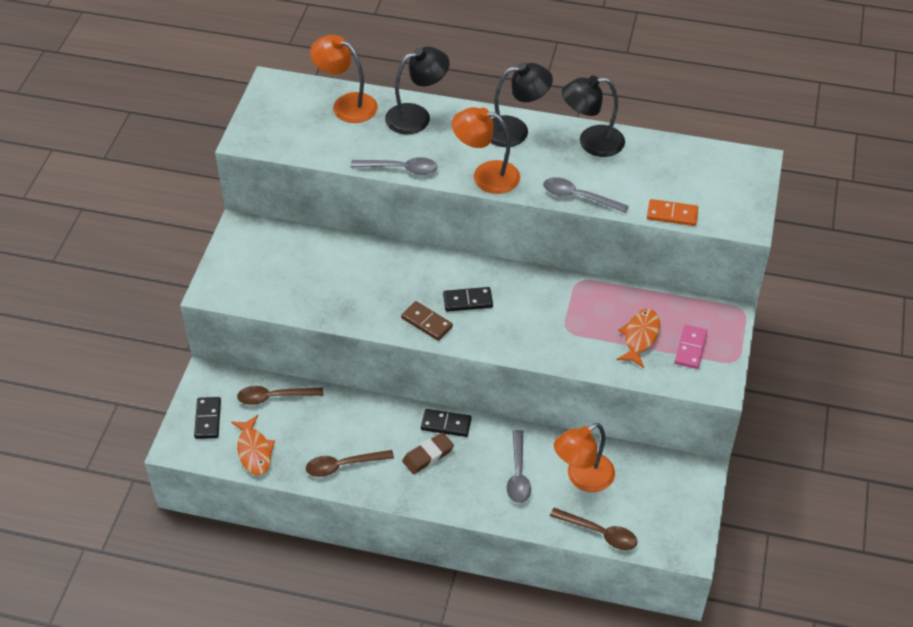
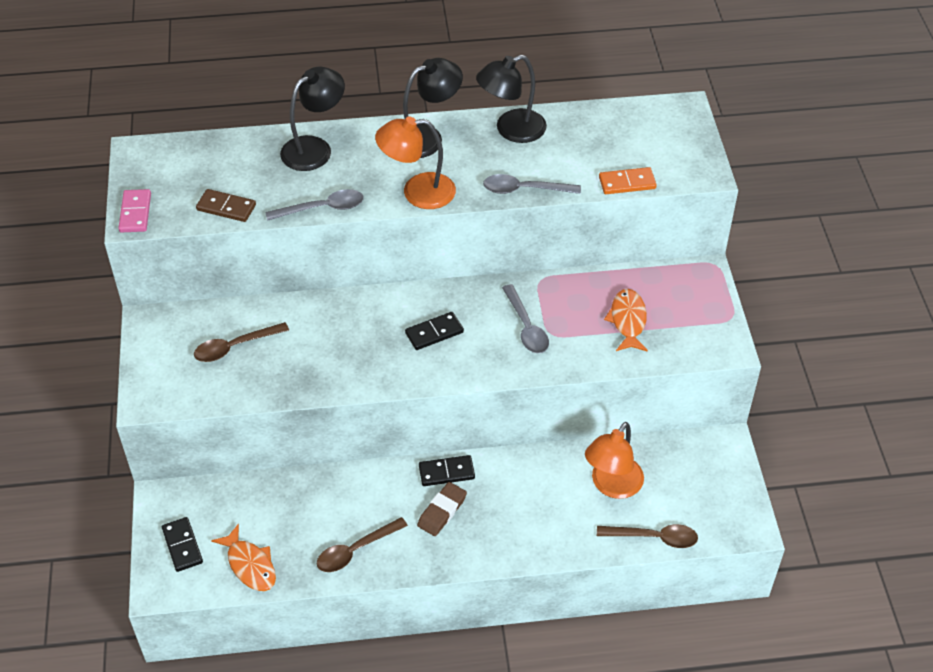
camera: 20 degrees left, 0 degrees up
(274, 397) = (247, 499): brown spoon -> brown spoon (235, 347)
(346, 105) = (231, 154): orange lamp -> none
(426, 322) = (401, 368): brown domino -> brown domino (226, 208)
(518, 474) = (544, 502): grey spoon -> grey spoon (526, 327)
(690, 348) = (683, 318): pink domino -> pink domino (135, 213)

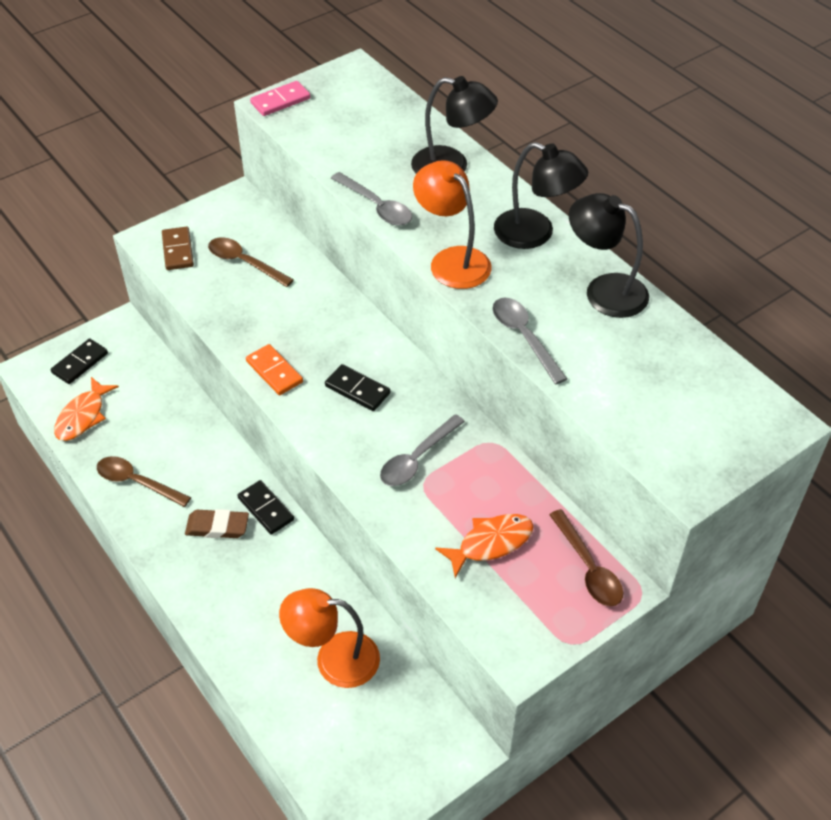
camera: 60 degrees right, 0 degrees up
(226, 208) = (328, 148): brown domino -> brown domino (177, 250)
(627, 183) = (609, 418): orange domino -> orange domino (274, 371)
(654, 537) = (288, 729): brown spoon -> brown spoon (588, 568)

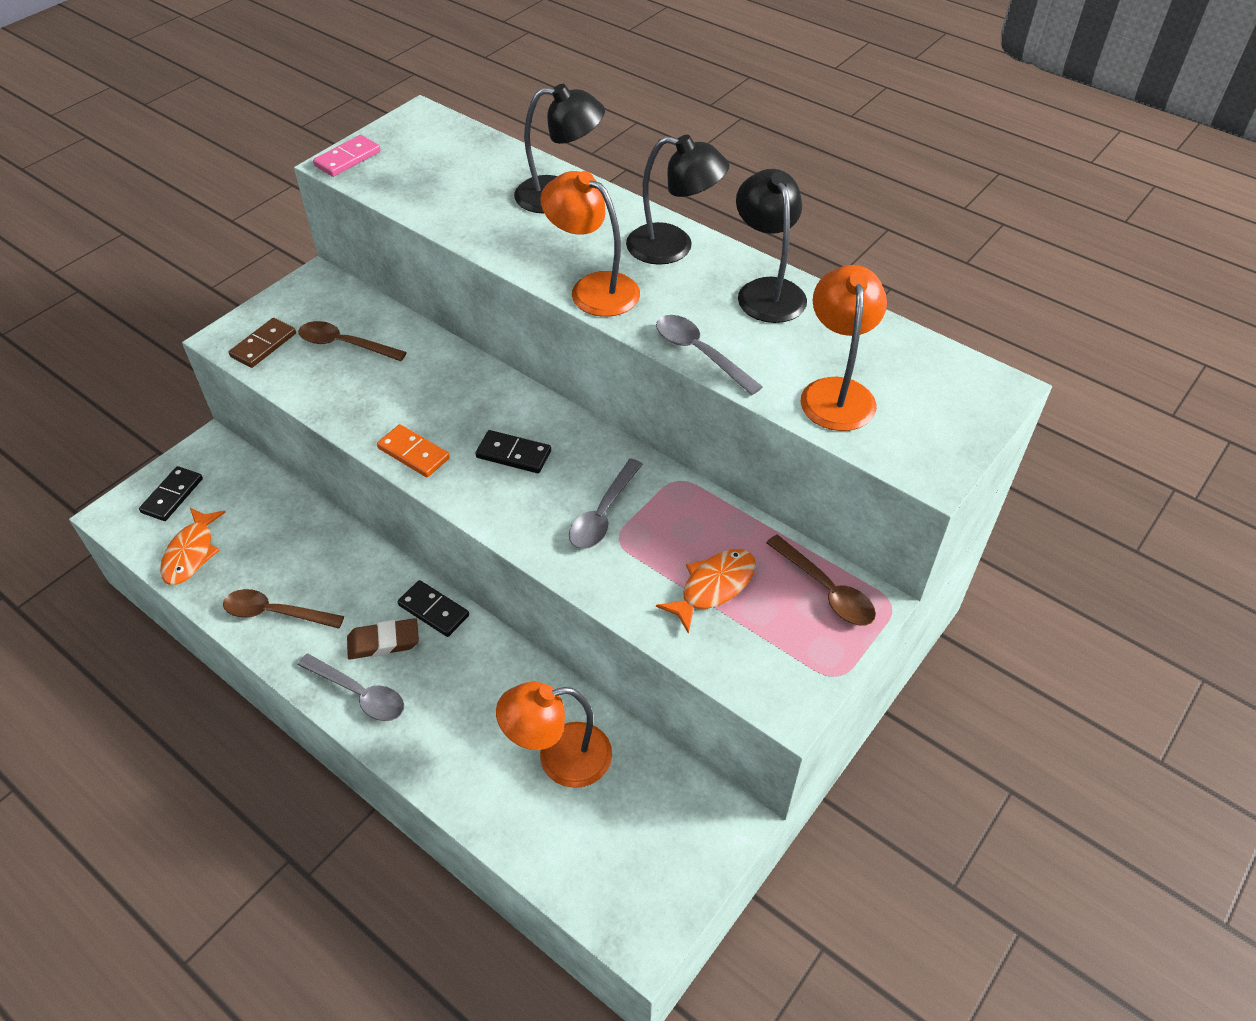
camera: 15 degrees left, 0 degrees up
(177, 250) = (263, 345): brown domino -> brown domino turned 60 degrees clockwise
(376, 206) = (491, 248): grey spoon -> grey spoon (359, 694)
(604, 290) = (767, 291): black lamp -> black lamp turned 60 degrees clockwise
(631, 396) = (836, 392): none -> orange lamp

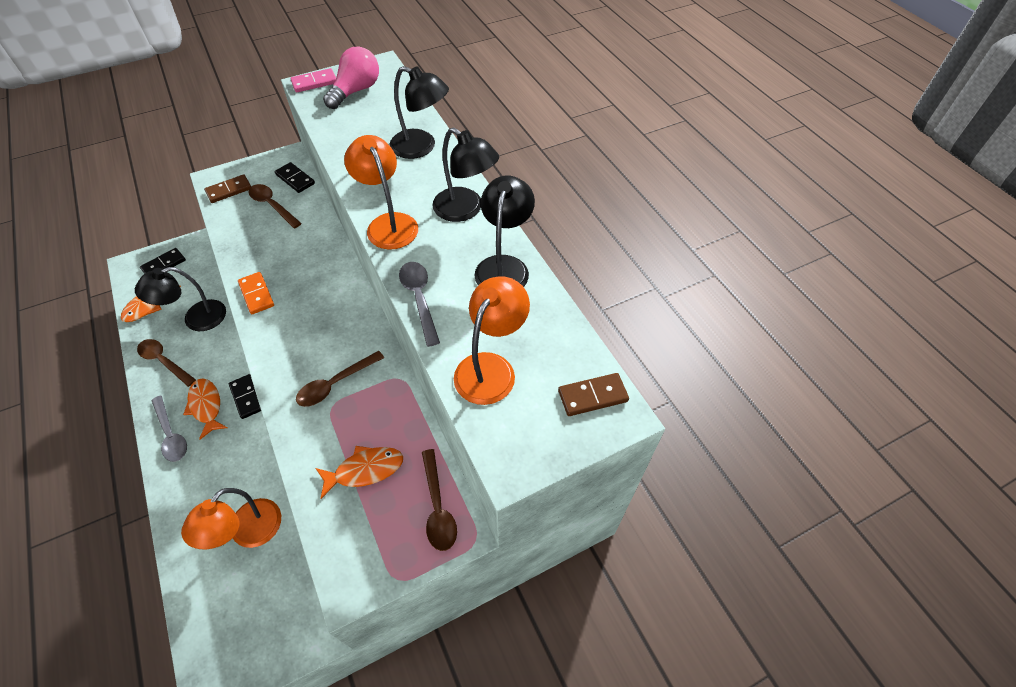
camera: 25 degrees right, 5 degrees up
(281, 545) = (196, 319): none -> black lamp
(383, 642) = (206, 406): brown eraser -> orange fish
(415, 154) = (356, 91): none -> pink light bulb
(513, 454) = (313, 318): black domino -> black domino (295, 179)
(559, 758) = (248, 533): orange lamp -> orange lamp turned 75 degrees counterclockwise
(603, 514) = (335, 384): grey spoon -> brown spoon
(961, 381) = (592, 396): none -> brown domino

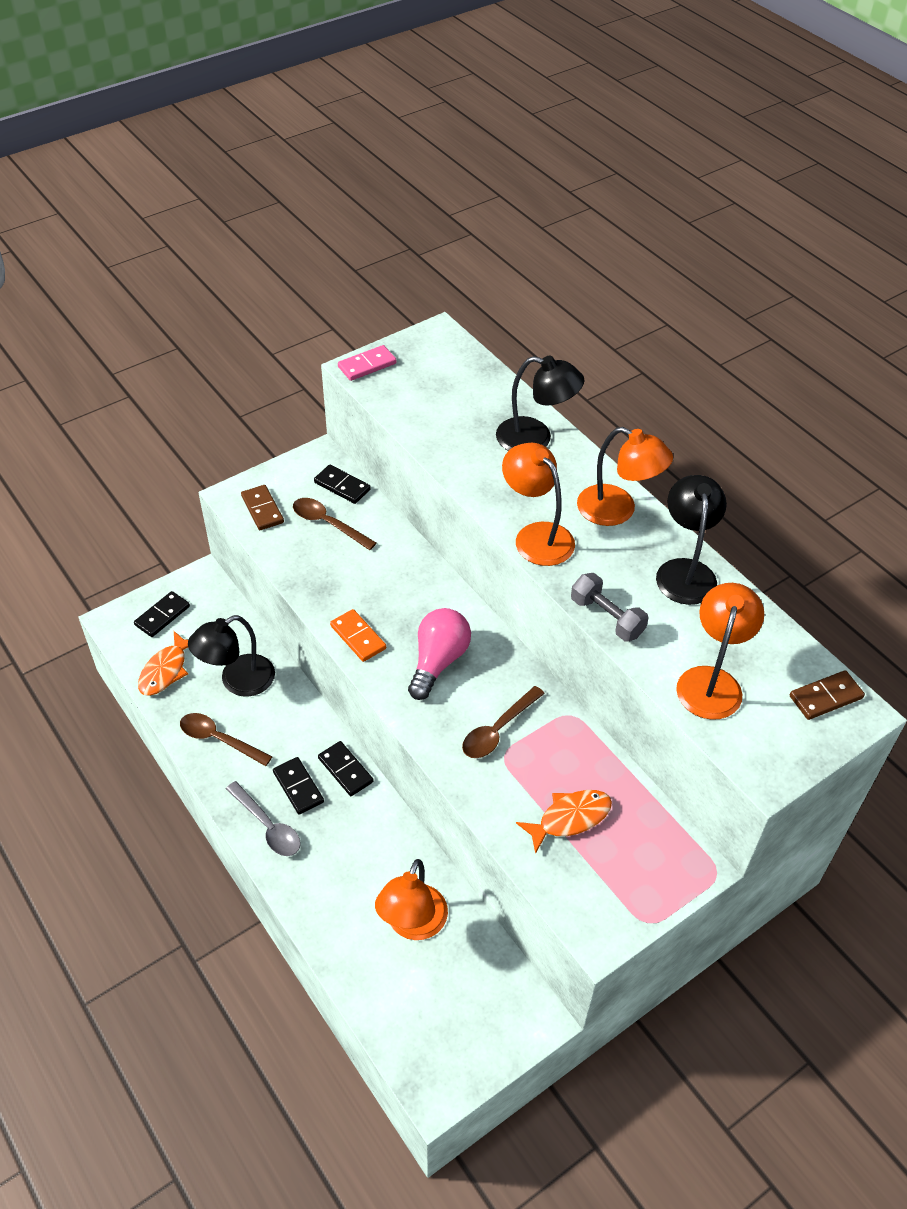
camera: 10 degrees left, 5 degrees down
(206, 406) = (298, 787): orange fish -> black domino
(229, 190) = (262, 509): brown domino -> brown domino turned 75 degrees counterclockwise
(356, 91) = (424, 372): pink light bulb -> pink light bulb (438, 661)
(419, 299) = (607, 617): grey spoon -> grey dumbbell
(438, 507) = (665, 846): brown spoon -> none
(465, 210) = (617, 510): black lamp -> orange lamp

